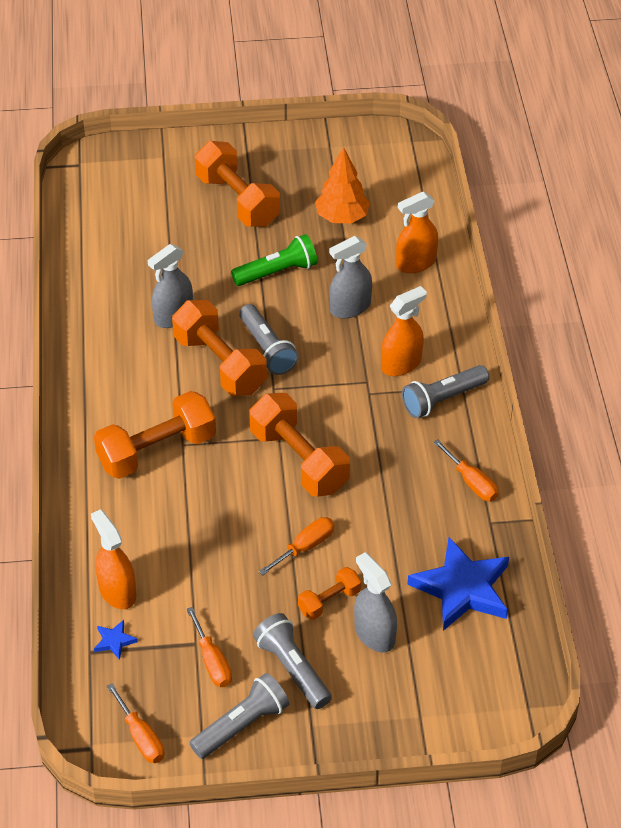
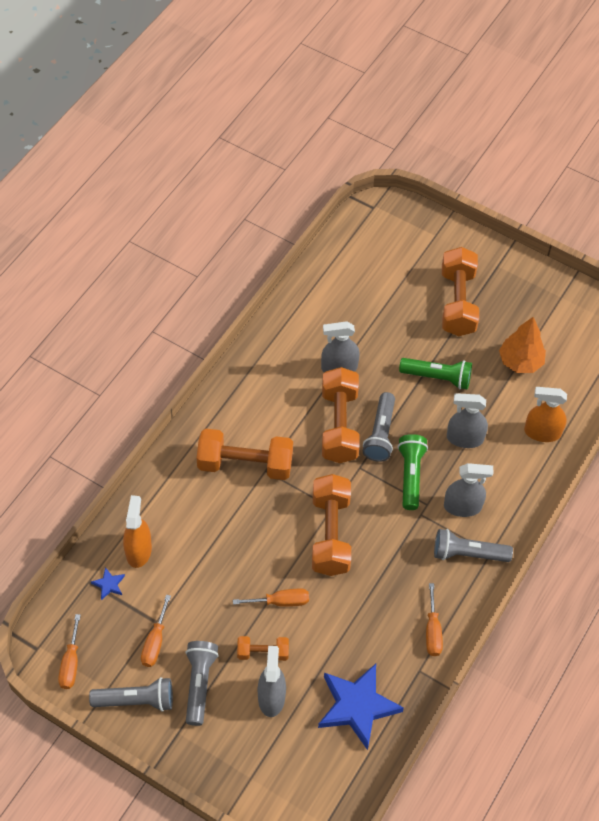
camera: 35 degrees right, 10 degrees up
(329, 367) = (410, 476): none -> green flashlight
(401, 364) = (462, 506): orange spray bottle -> grey spray bottle

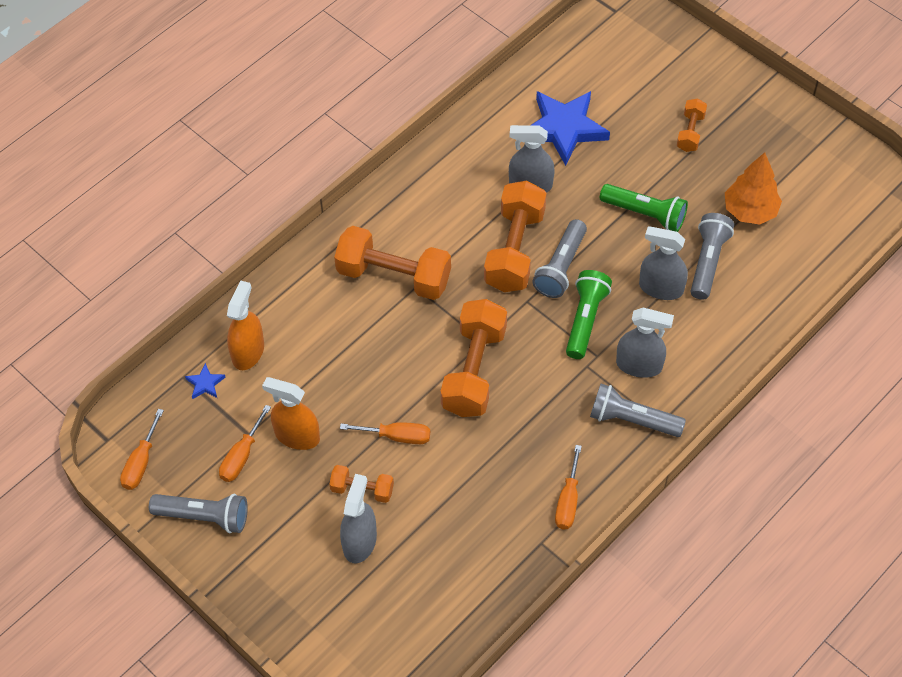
camera: 15 degrees right, 0 degrees up
(199, 684) = (280, 512): grey flashlight -> grey flashlight (708, 262)
(357, 706) = (457, 570): blue star -> blue star (564, 128)
(457, 302) = (690, 132): orange dumbbell -> orange dumbbell, size x0.51
(542, 432) = (757, 296): orange spray bottle -> orange spray bottle (297, 436)

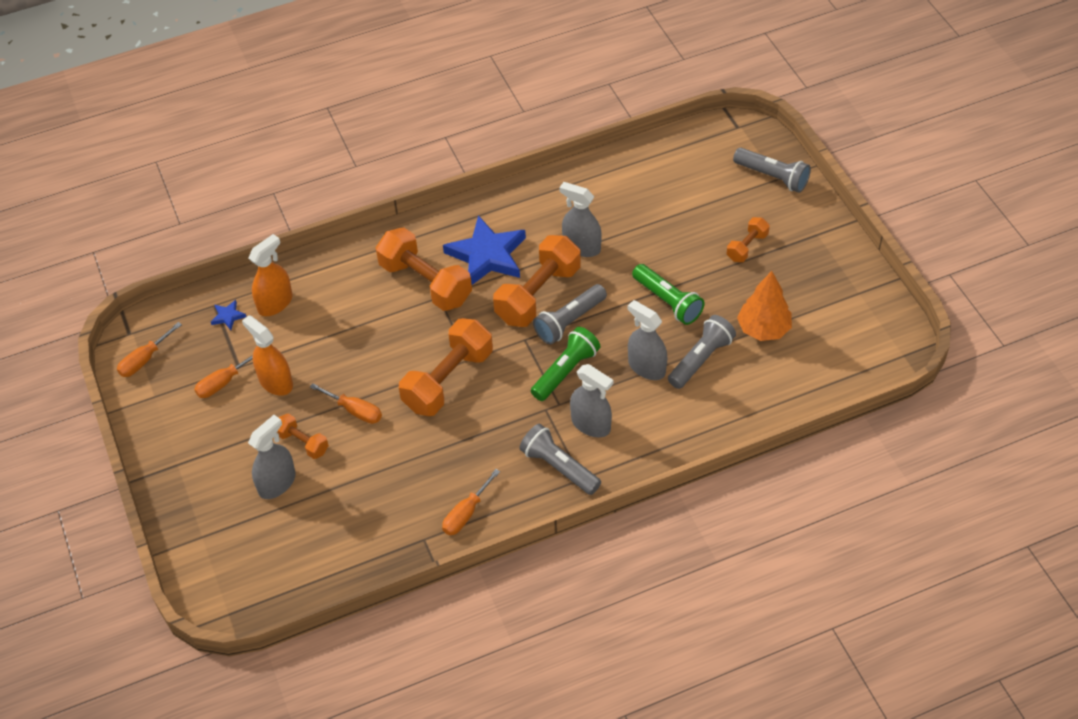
camera: 25 degrees right, 5 degrees down
(204, 517) = (167, 419): grey flashlight -> grey flashlight (772, 177)
(564, 128) = (637, 210): blue star -> blue star (487, 255)

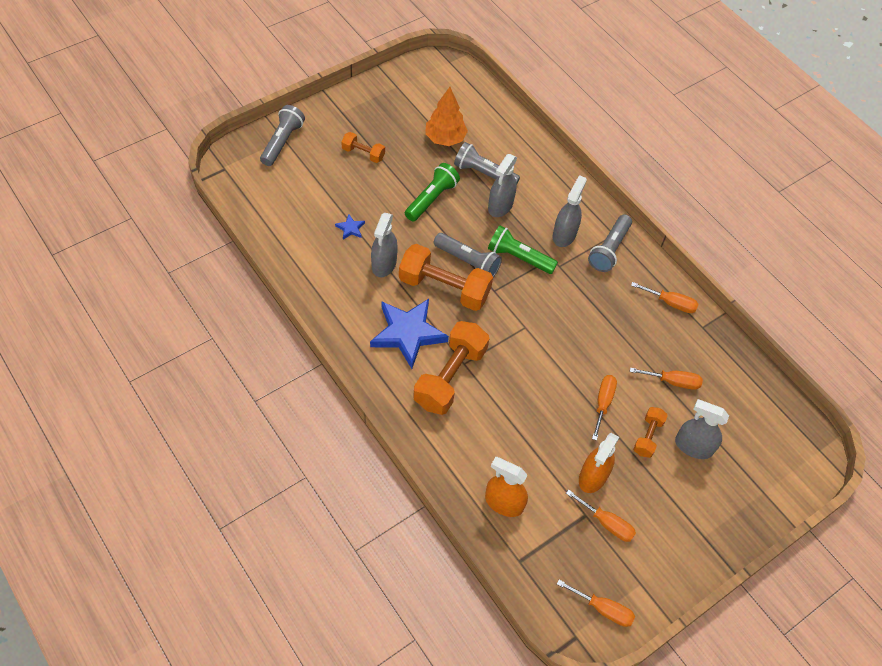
camera: 110 degrees left, 5 degrees up
(228, 316) = (530, 543): blue star -> blue star (350, 228)
(360, 485) = (673, 382): none -> orange screwdriver
(448, 380) = (551, 339): orange dumbbell -> none

